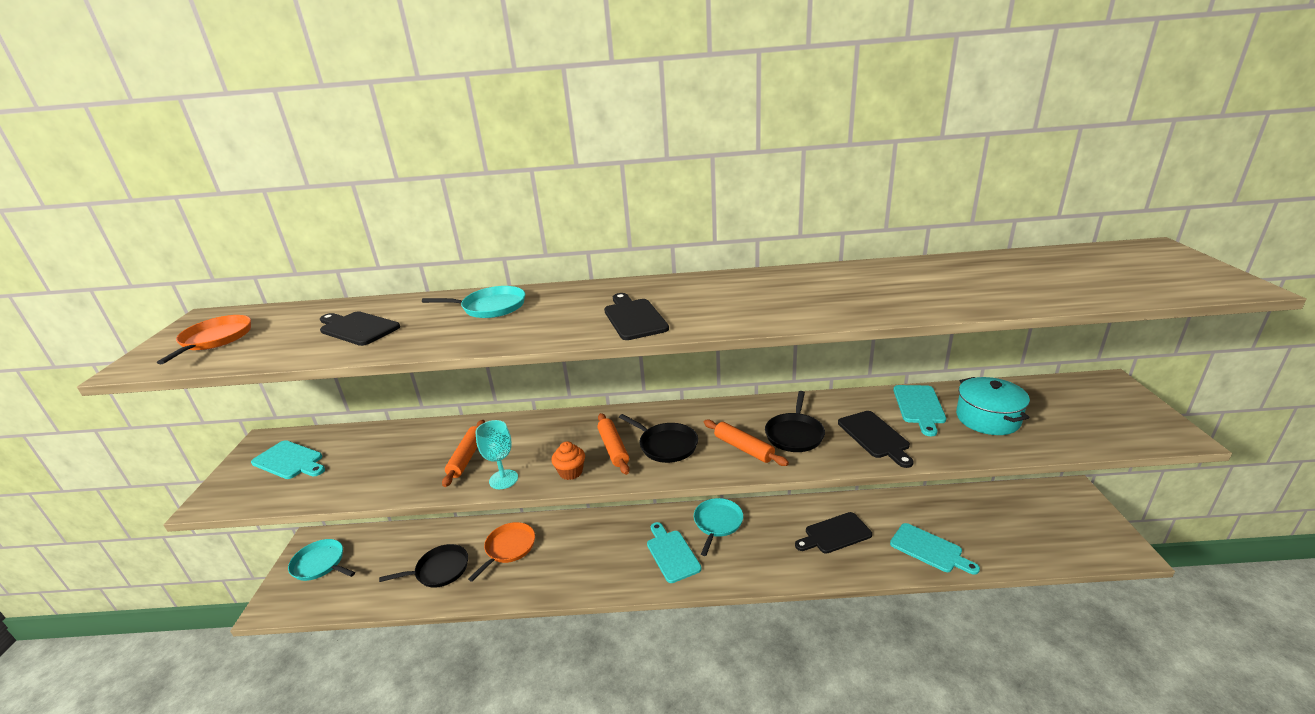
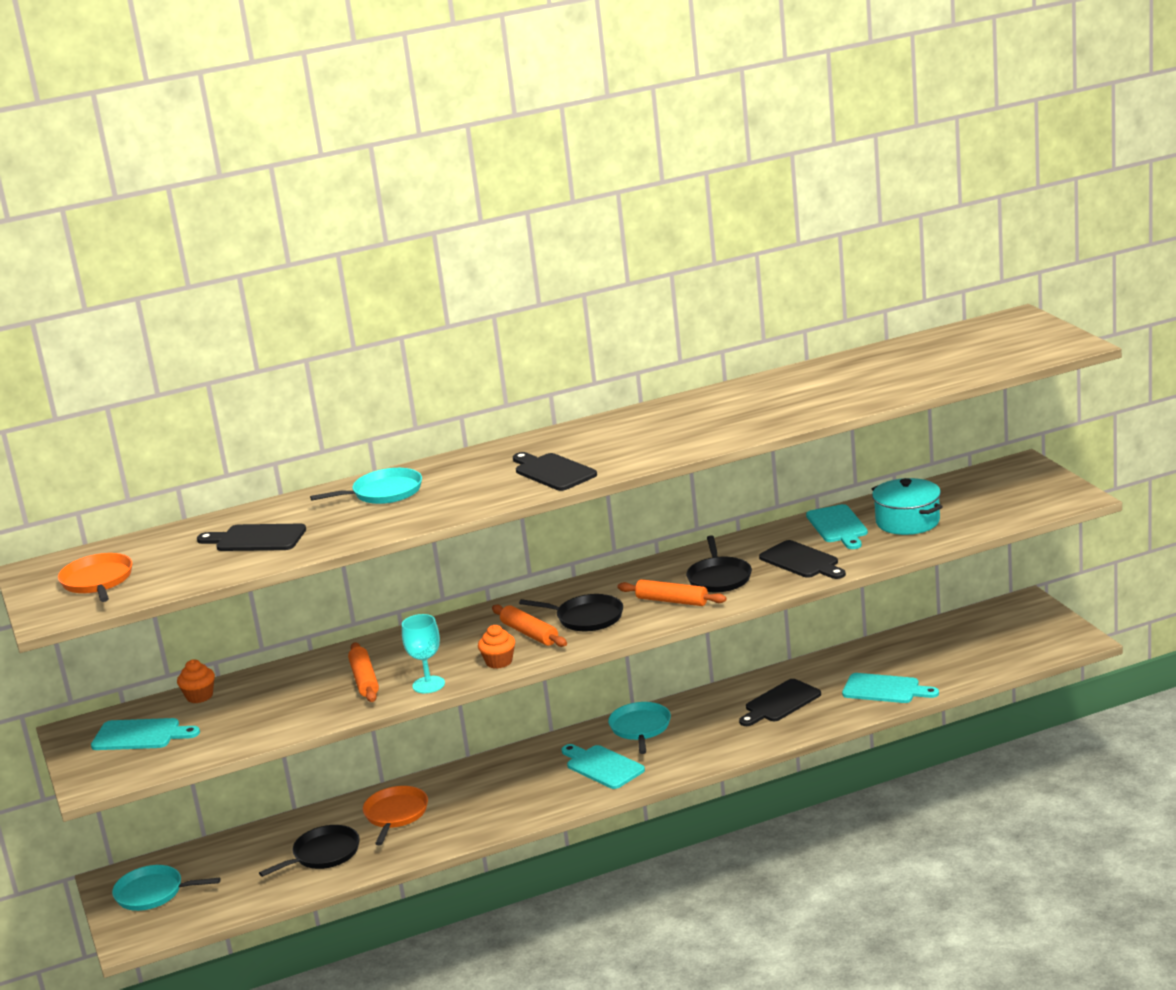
camera: 20 degrees left, 5 degrees down
(359, 435) = (199, 696): none -> orange cupcake

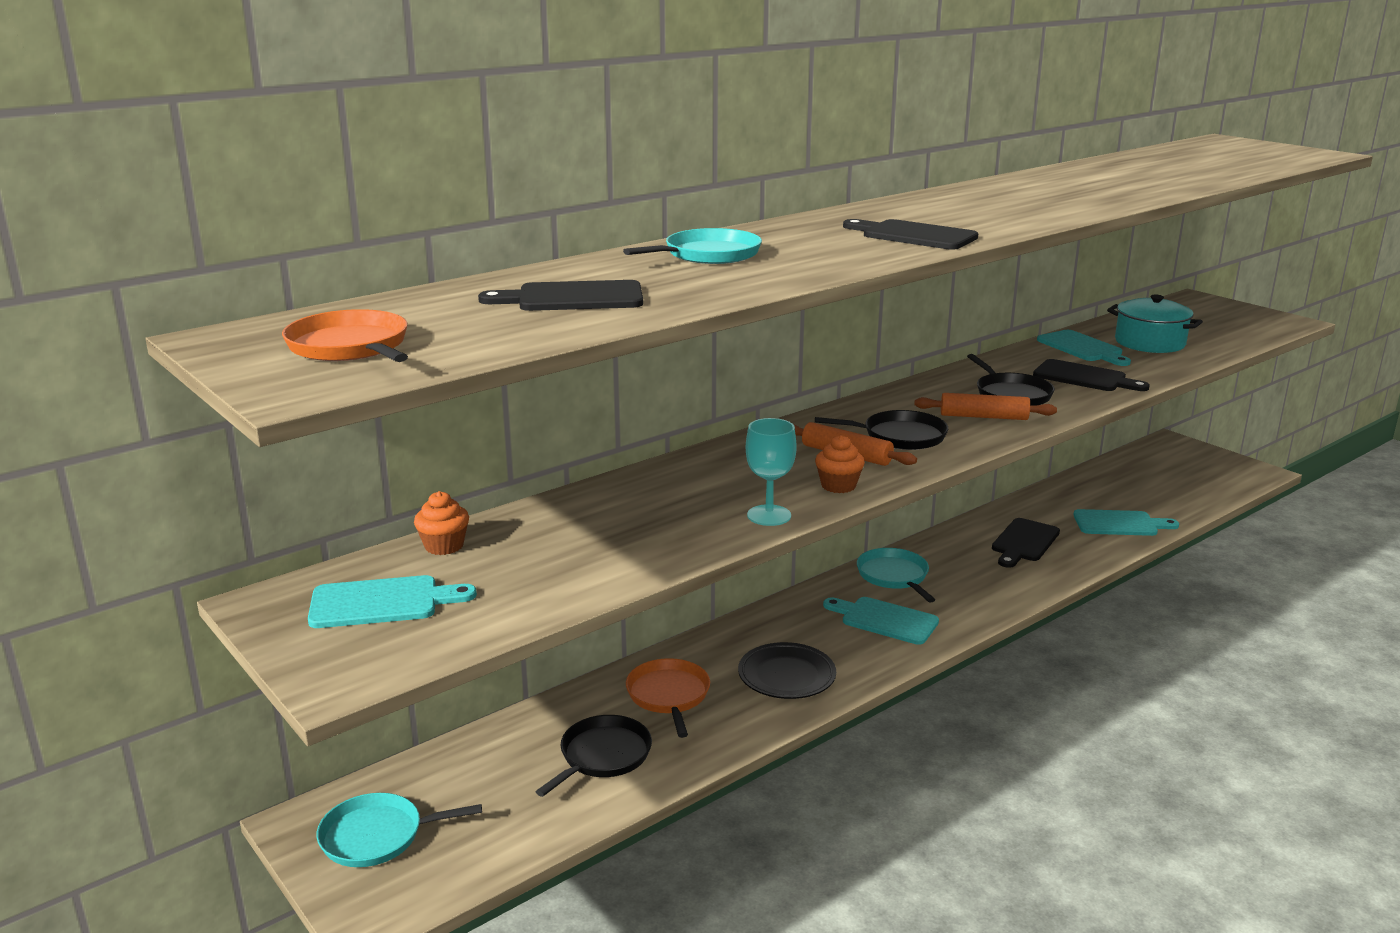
camera: 20 degrees left, 0 degrees up
(364, 680) = (674, 514): orange rolling pin -> none
(492, 806) = (786, 676): none -> black plate

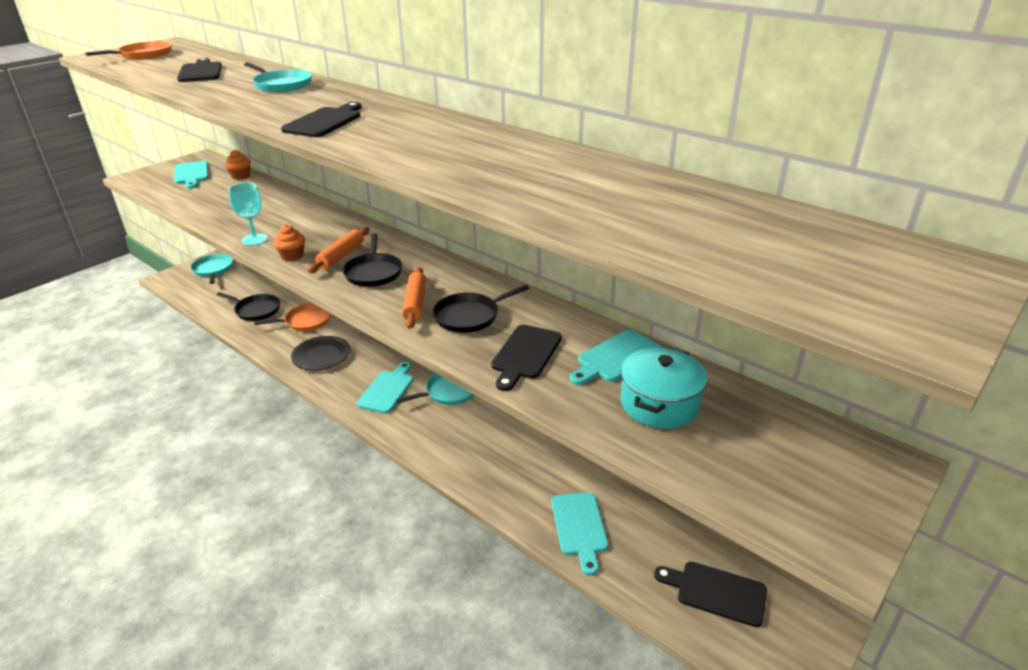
camera: 80 degrees right, 10 degrees up
(1024, 542) = (521, 459): black cutting board -> black cutting board (716, 592)

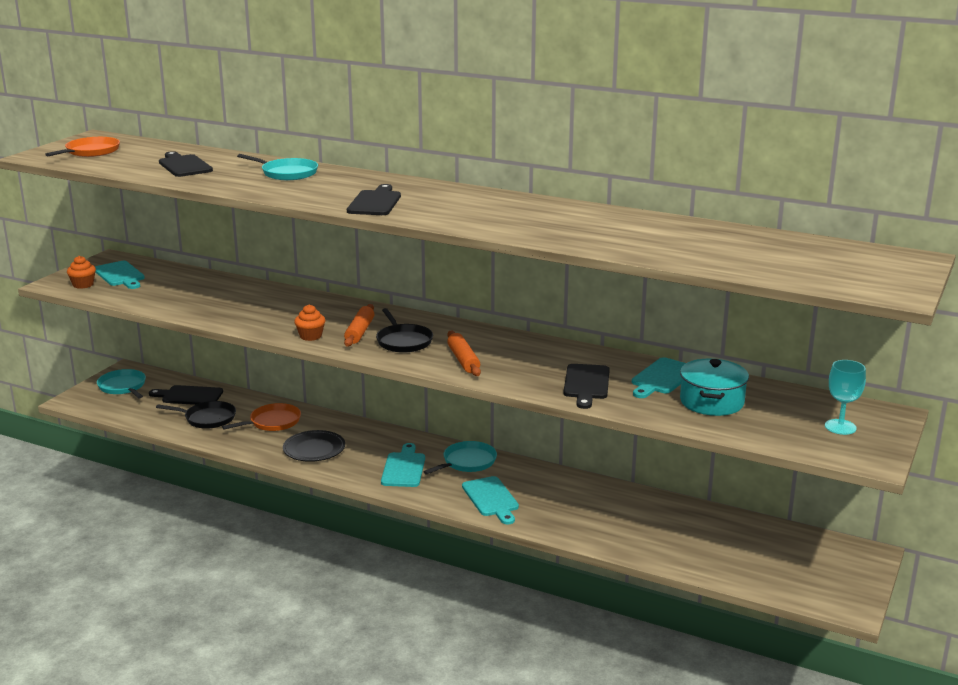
camera: 15 degrees left, 10 degrees down
(241, 176) = (179, 272): orange cupcake -> orange cupcake (83, 285)
(254, 239) = (257, 326): turquoise goblet -> turquoise goblet (840, 427)
(469, 316) = (519, 364): black pan -> none
(579, 527) = (644, 541): turquoise cutting board -> turquoise cutting board (491, 499)
(716, 592) = (775, 564): black cutting board -> black cutting board (189, 396)

